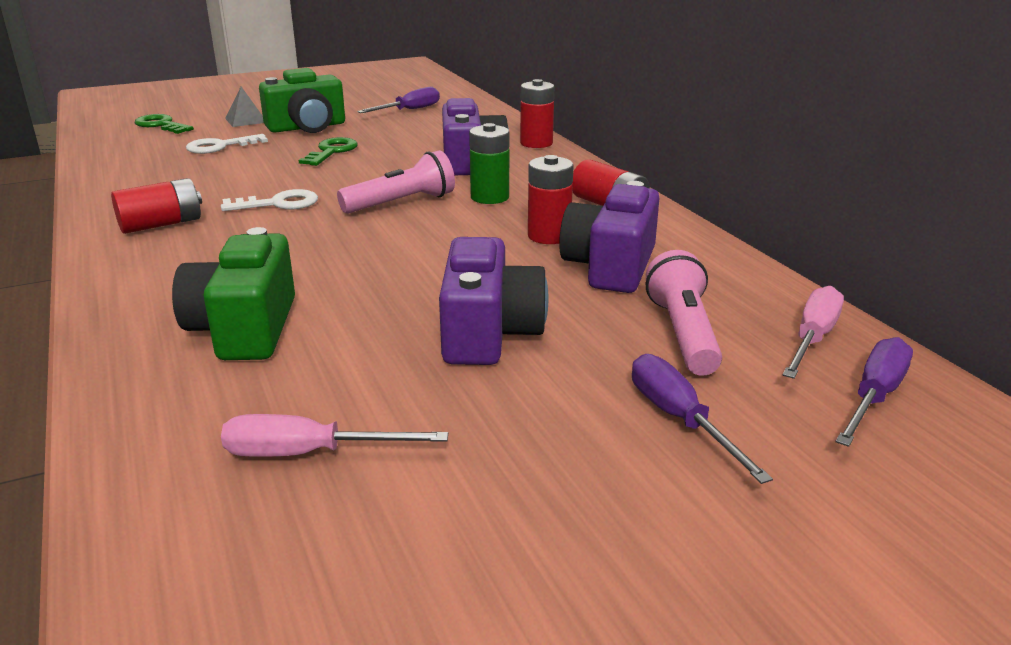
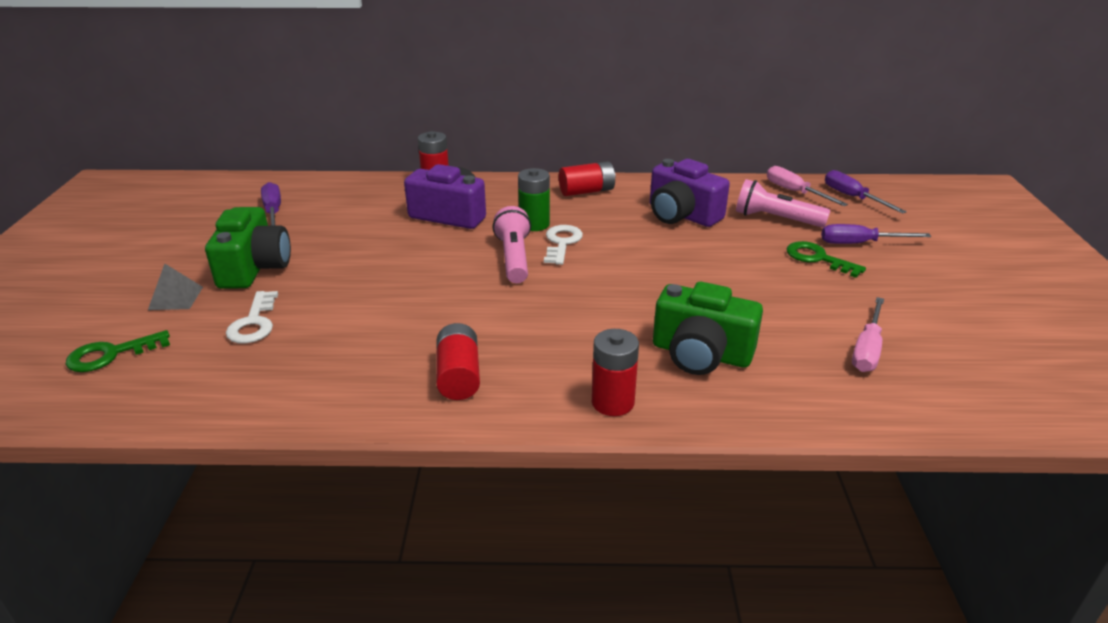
camera: 65 degrees left, 5 degrees up
(278, 204) = (462, 311): white key -> white key (561, 243)
(331, 151) = (349, 267): green key -> green key (818, 259)
(488, 333) = (749, 270): purple camera -> none
(549, 236) = (622, 221): red battery -> red battery (613, 402)

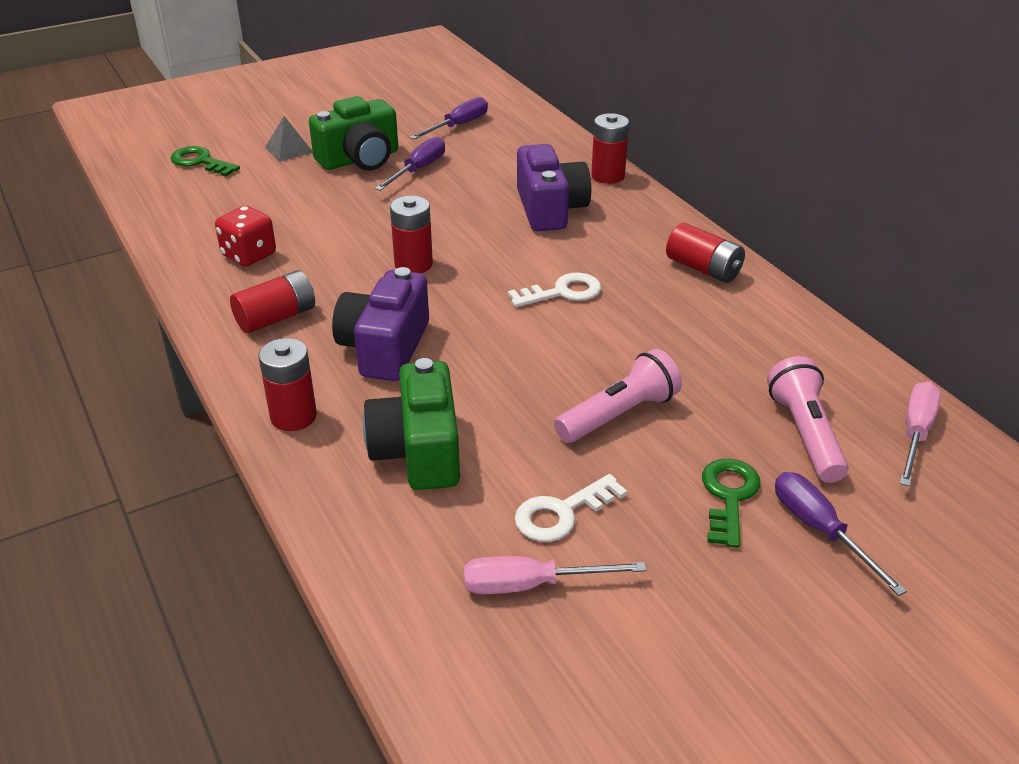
camera: 60 degrees right, 5 degrees up
(254, 323) = (281, 195): white key -> white key (562, 513)
(336, 366) = (249, 255): none -> red dice
(456, 289) = (413, 264): none -> red battery
(514, 258) = (501, 275): pink flashlight -> pink flashlight (619, 415)
(534, 224) = (585, 262): green battery -> none
(682, 215) = (724, 353): purple camera -> purple camera (385, 348)
(852, 197) = (973, 495): purple screwdriver -> purple screwdriver (418, 170)

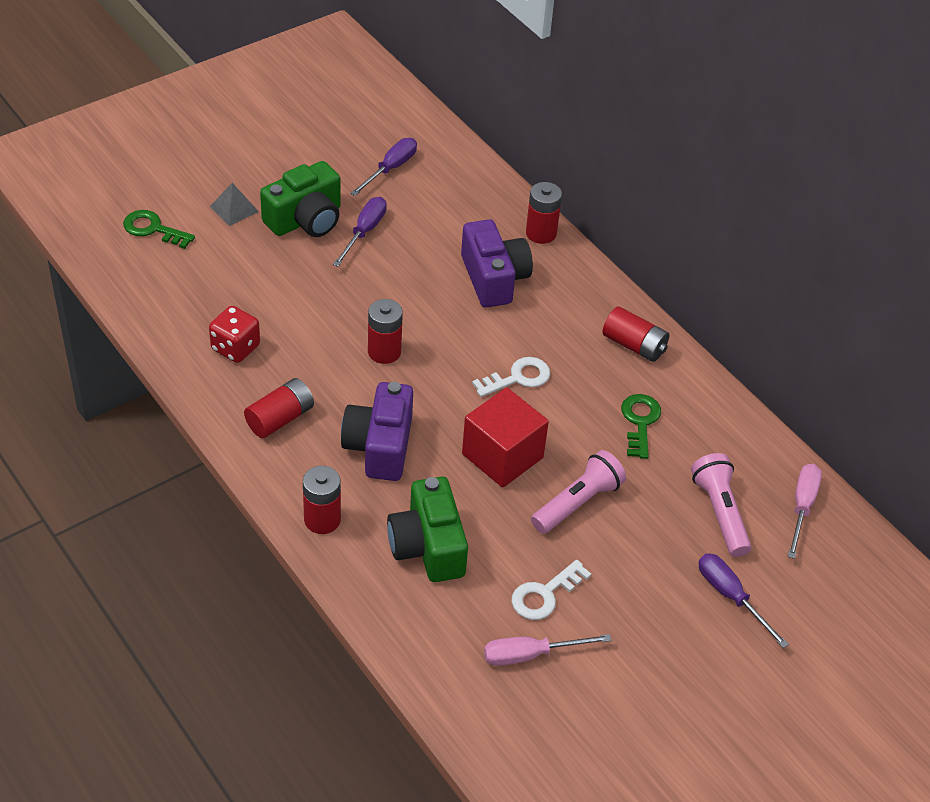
camera: 10 degrees left, 10 degrees up
(531, 363) = (502, 456): none -> red cube
(728, 497) = (665, 572): green key -> green key (640, 422)

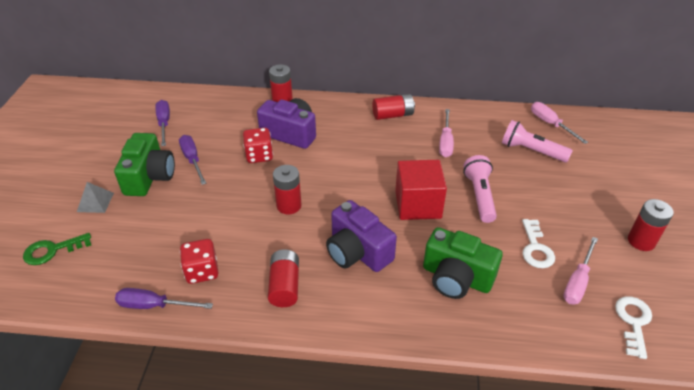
camera: 45 degrees left, 5 degrees down
(322, 519) = (388, 317): red battery -> red battery (641, 241)
(429, 278) = (259, 156): none -> red dice
(517, 378) = (368, 166): white key -> white key (633, 322)
(640, 422) = (445, 142): green key -> pink screwdriver
(731, 596) = (591, 179): purple screwdriver -> purple screwdriver (154, 305)

